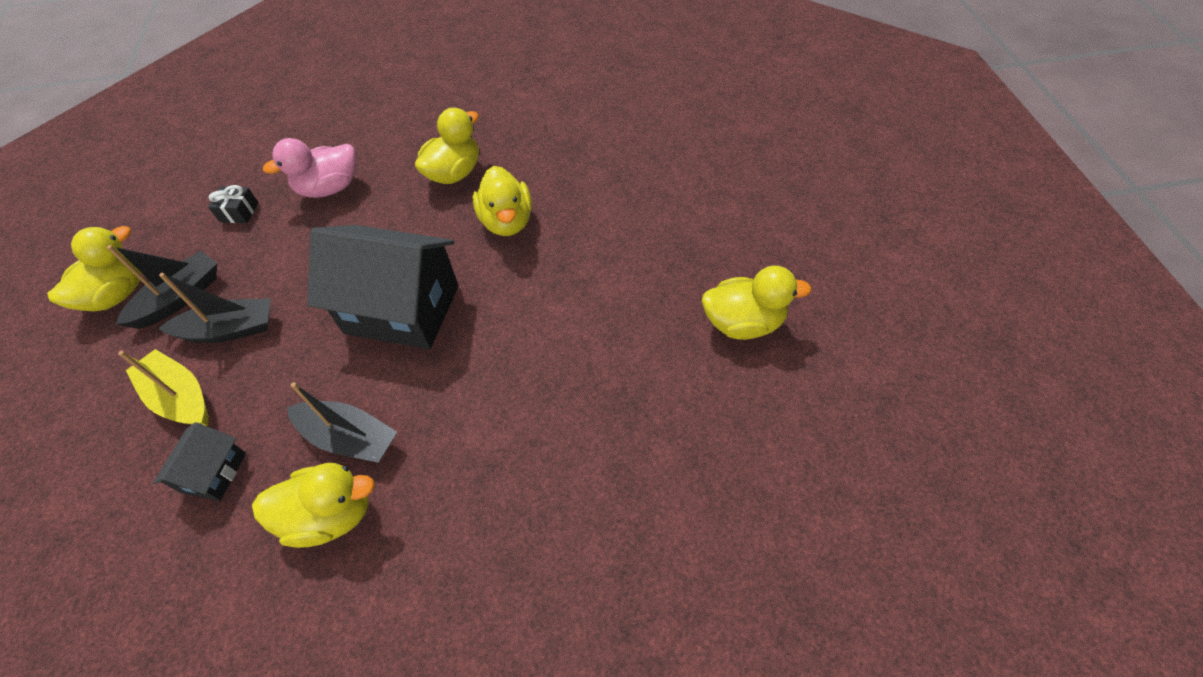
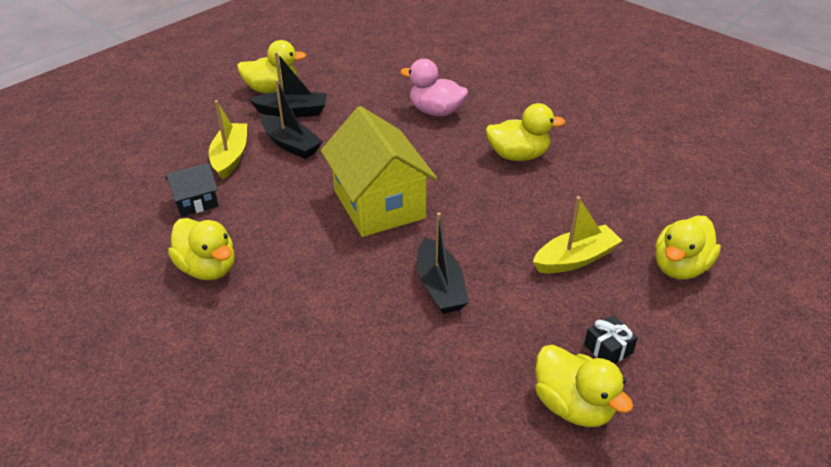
camera: 50 degrees right, 15 degrees down
(239, 212) = (375, 90): black gift -> black gift (608, 349)
(349, 438) = (264, 242): black boat -> black boat (440, 286)
(402, 309) = (379, 204): black house -> yellow house
(507, 221) = (508, 207): yellow duck -> yellow duck (680, 267)
(605, 220) = (575, 259): none -> yellow boat

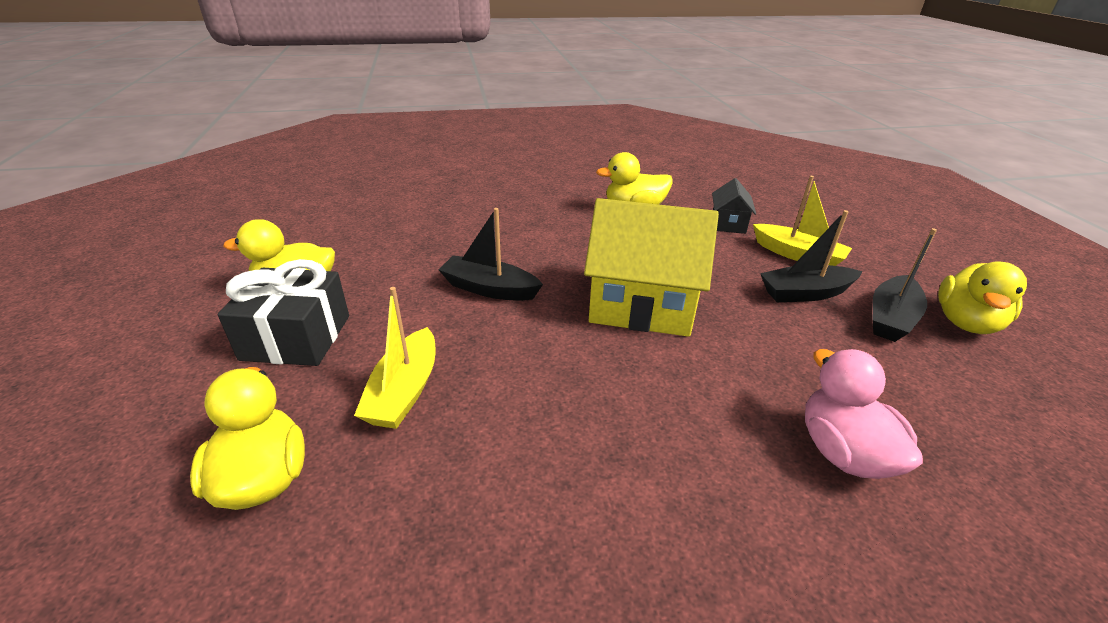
camera: 125 degrees right, 5 degrees down
(436, 111) = (843, 452): pink duck -> pink duck turned 75 degrees counterclockwise
(518, 155) = (646, 477): yellow duck -> none
(608, 349) = (296, 337): black gift -> black gift, size x2.08

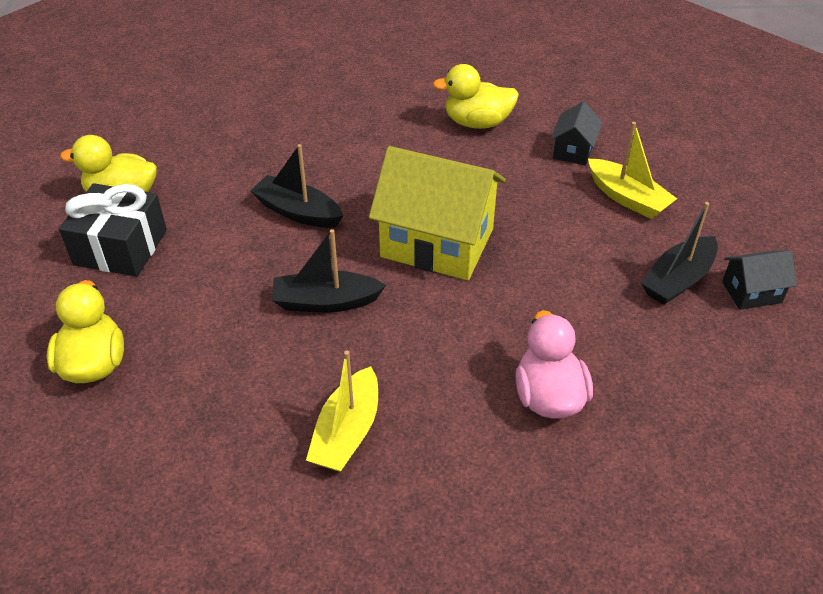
camera: 10 degrees right, 10 degrees up
(404, 391) = (205, 306): yellow boat -> yellow boat (347, 432)
(805, 293) = (607, 244): black boat -> black boat (325, 302)
(966, 323) = (751, 292): yellow duck -> black house

